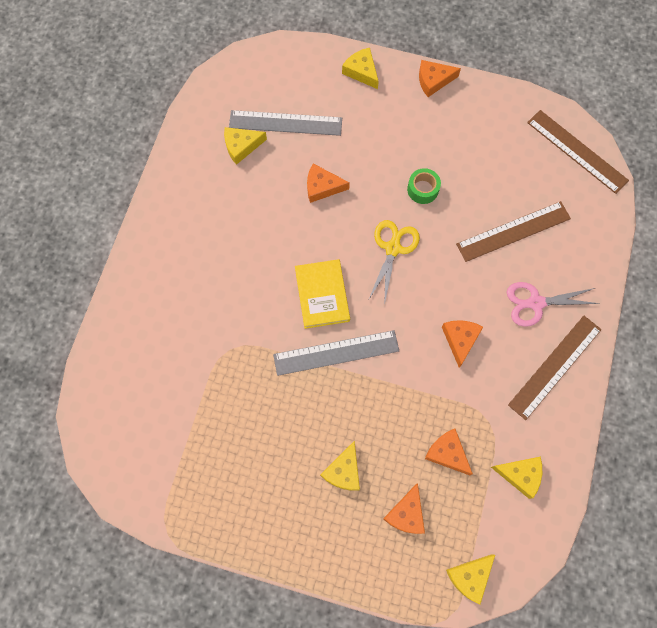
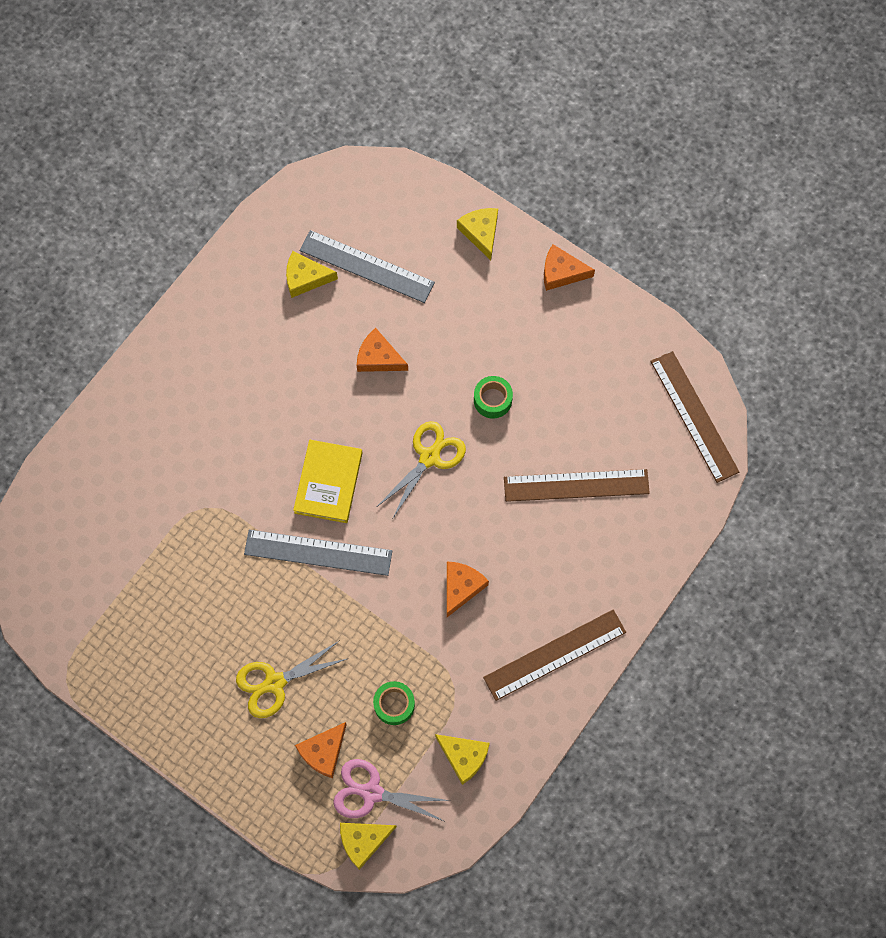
camera: 20 degrees right, 0 degrees up
(343, 471) = (275, 683): yellow cheese -> yellow scissors
(447, 453) = (394, 704): orange cheese -> green tape
(536, 303) = (565, 576): pink scissors -> pink scissors (372, 793)

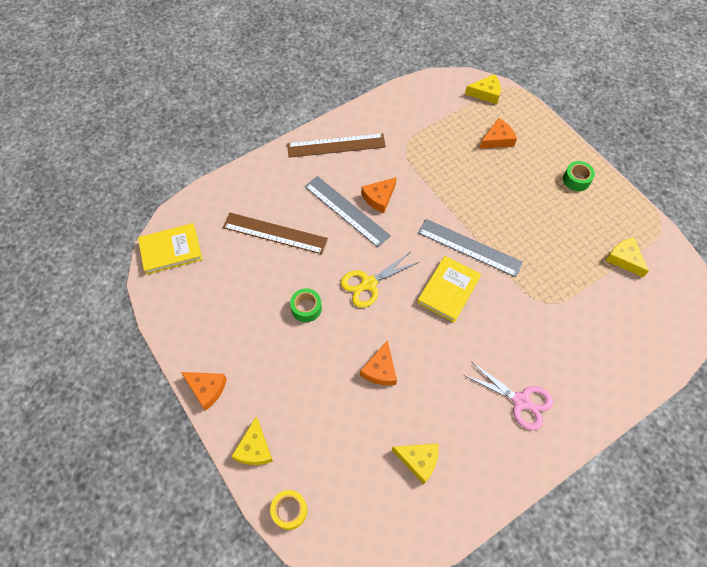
camera: 160 degrees left, 10 degrees down
(275, 683) = (519, 182): yellow scissors -> none
(366, 266) = (363, 452): grey ruler -> grey ruler (346, 211)
(372, 793) = (474, 112): pink scissors -> pink scissors (521, 401)
(378, 357) = (380, 369): orange cheese -> orange cheese turned 60 degrees clockwise
(394, 704) = (446, 149): green tape -> green tape (576, 180)
(420, 190) = (289, 511): none -> yellow tape
(464, 756) = (413, 113): yellow cheese -> yellow cheese (624, 259)
(694, 416) = (171, 250): brown ruler -> yellow book

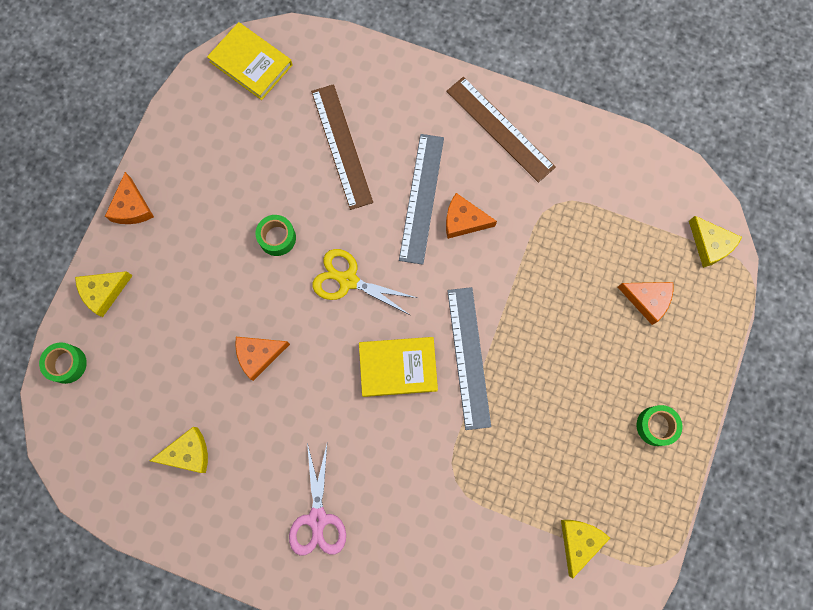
camera: 55 degrees right, 15 degrees up
(289, 511) = (67, 364): yellow tape -> green tape
(419, 461) = (188, 453): yellow cheese -> yellow cheese turned 90 degrees counterclockwise

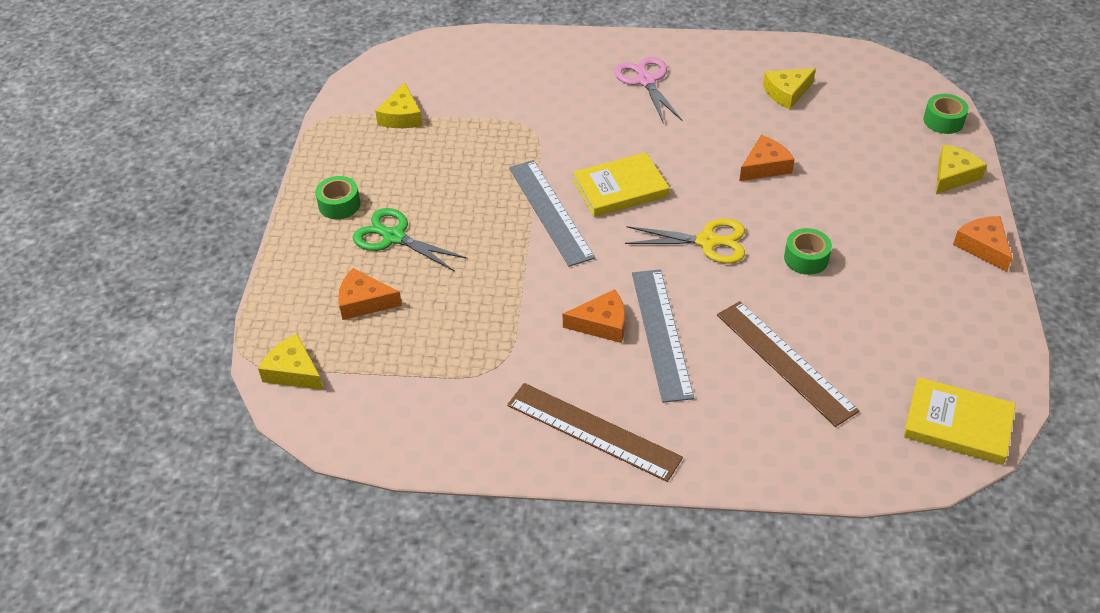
camera: 165 degrees right, 30 degrees down
(612, 367) = (394, 237): none -> green scissors

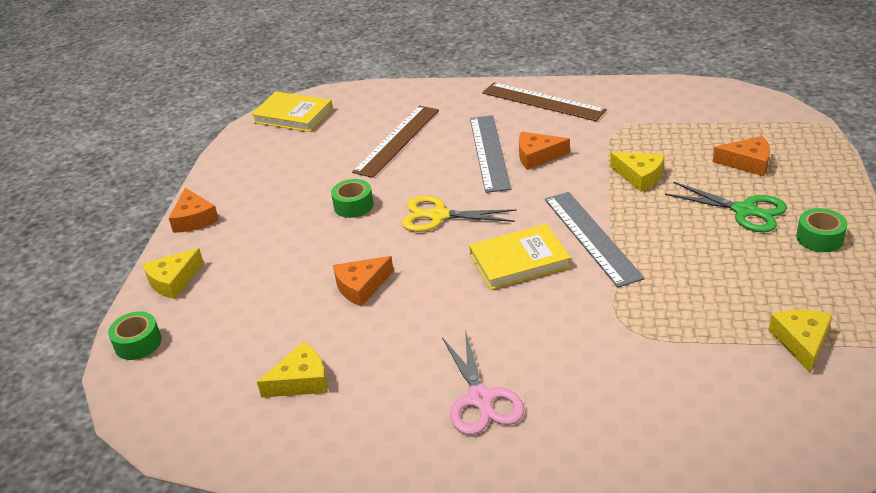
camera: 175 degrees left, 10 degrees down
(293, 371) = (781, 120): yellow cheese -> yellow cheese (640, 176)
(785, 362) = (397, 140): brown ruler -> brown ruler turned 60 degrees clockwise

